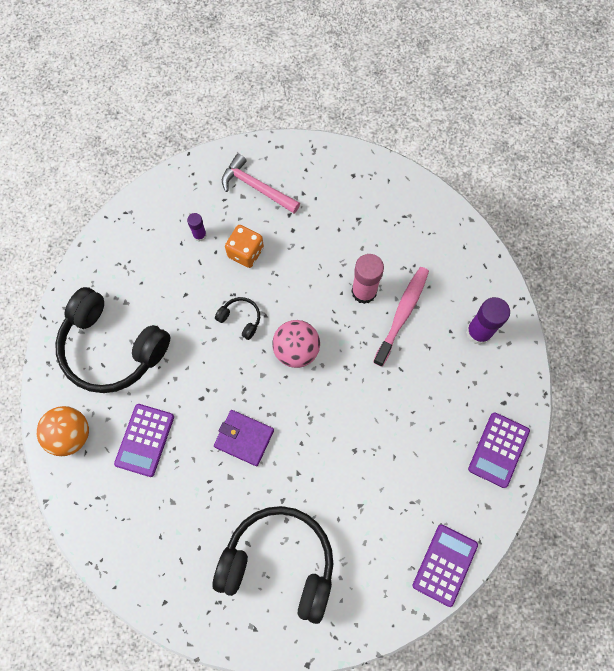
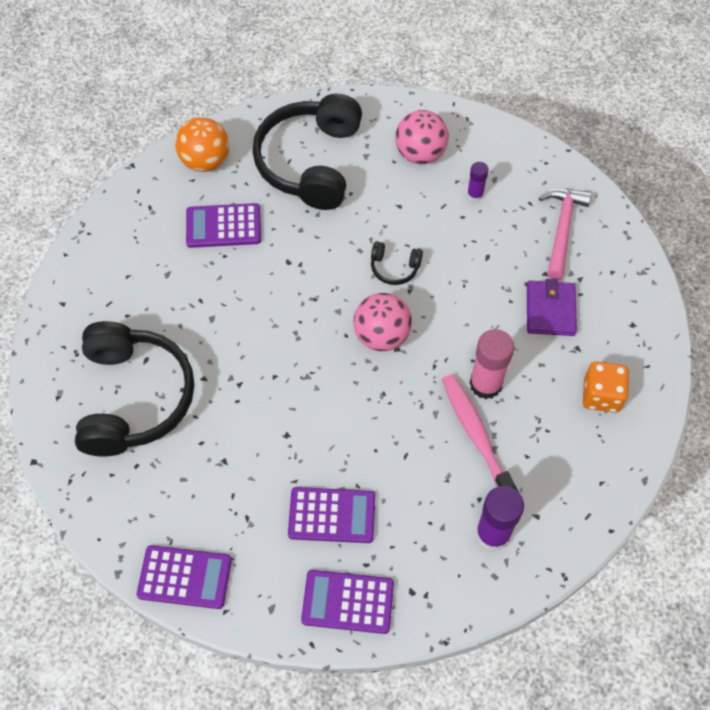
camera: 70 degrees right, 10 degrees down
(143, 260) = (420, 153): none -> pink ball
(240, 319) = (394, 268): black headphones -> black headphones turned 90 degrees clockwise
(244, 438) = (259, 317): purple wallet -> purple wallet (550, 310)
(245, 252) = (476, 246): orange dice -> orange dice (601, 395)
(402, 314) = (476, 436): pink toothbrush -> pink toothbrush turned 120 degrees counterclockwise
(430, 438) = (332, 515): none -> purple calculator

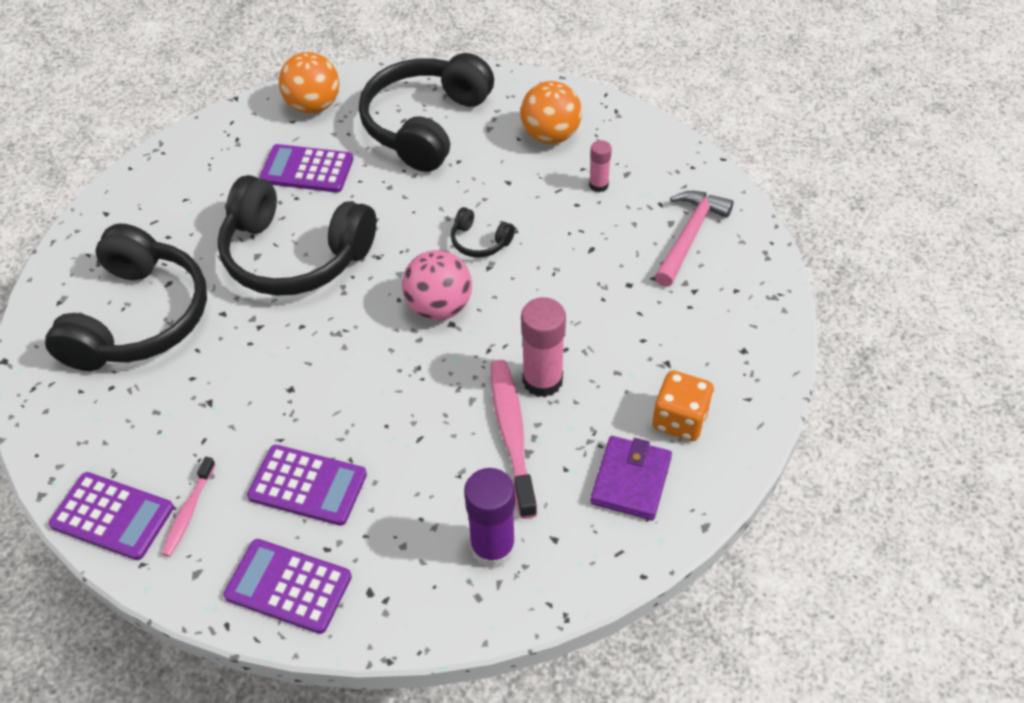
camera: 15 degrees right, 10 degrees down
(244, 312) = (294, 255): none -> black headphones
(245, 559) = (188, 512): none -> pink toothbrush
(420, 153) = (550, 135): pink ball -> orange ball
(475, 195) = (598, 185): purple glue stick -> pink glue stick
(550, 310) = (647, 317): purple wallet -> purple wallet (631, 480)

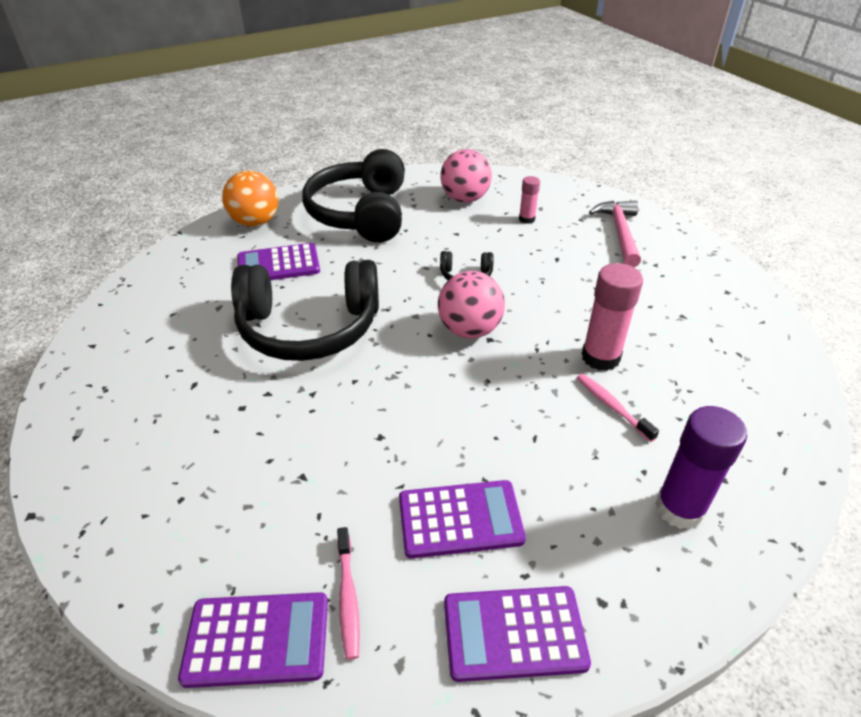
camera: 25 degrees left, 10 degrees down
(139, 318) = (178, 423): black headphones -> none
(512, 434) = (612, 406): pink toothbrush -> pink toothbrush, size x0.57
(550, 135) = (465, 199): orange ball -> pink ball
(631, 480) = (738, 408): purple wallet -> none
(680, 420) = (730, 351): orange dice -> none

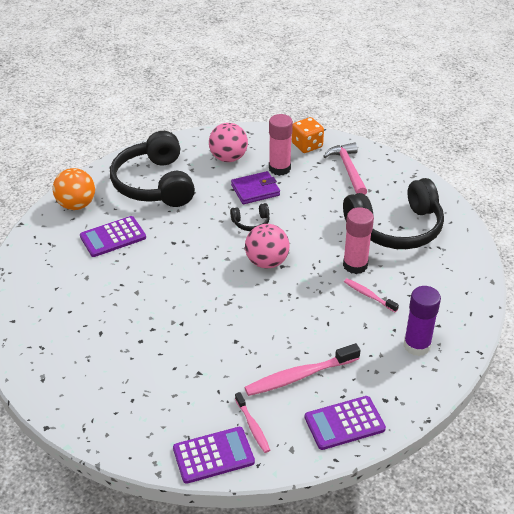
camera: 15 degrees left, 0 degrees up
(309, 328) = (158, 280): black headphones -> black headphones (396, 228)
(460, 519) = (299, 376): purple calculator -> pink toothbrush
(486, 239) = (255, 190): none -> purple wallet
(526, 219) = (279, 168): pink glue stick -> pink glue stick, size x1.81
(571, 199) = (307, 145): none -> orange dice

